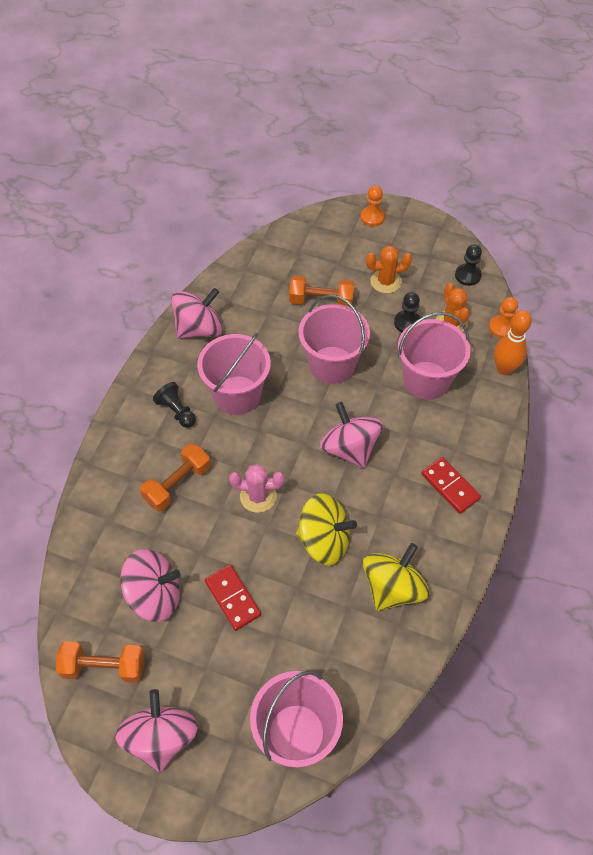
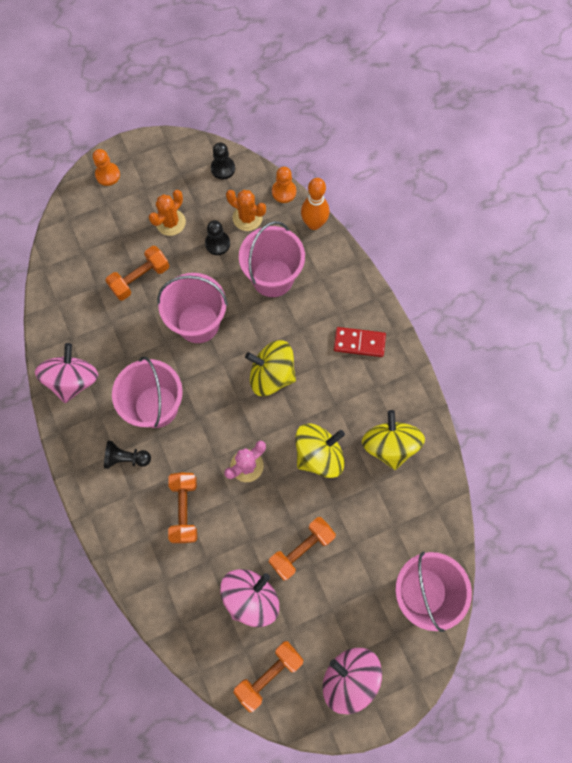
camera: 45 degrees left, 15 degrees up
(232, 598) = (301, 549): red domino -> orange dumbbell
(349, 448) = (271, 375): pink spinning top -> yellow spinning top

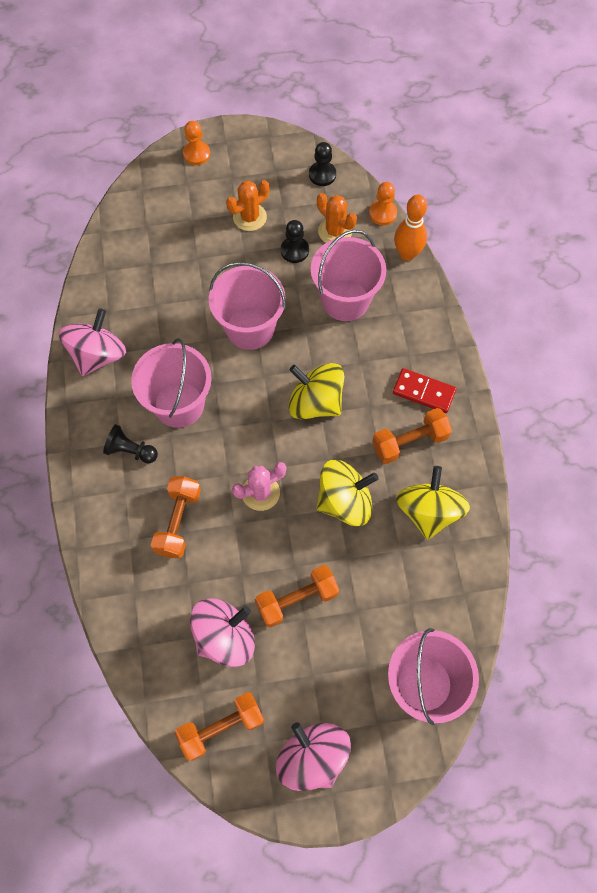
camera: 15 degrees right, 5 degrees down
(140, 278) = (200, 267): orange dumbbell -> orange dumbbell (409, 442)

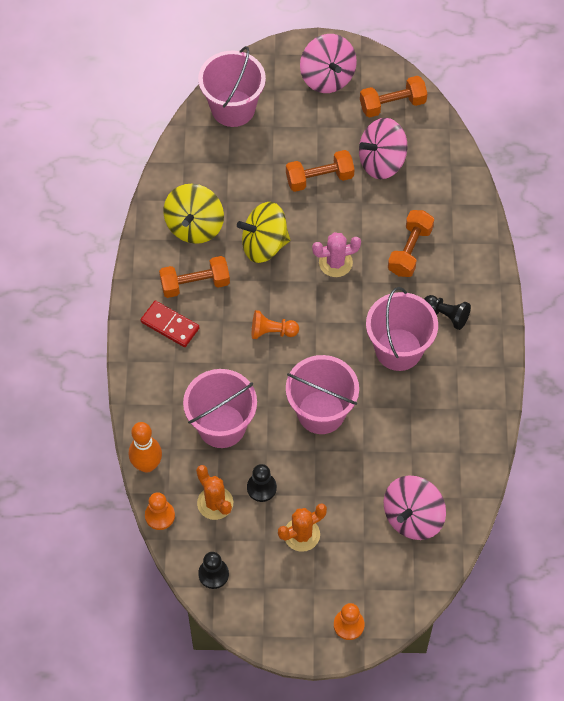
camera: 170 degrees left, 5 degrees down
(98, 355) = (472, 409): pink spinning top -> pink spinning top (413, 517)
(315, 402) = (272, 331): yellow spinning top -> orange pawn

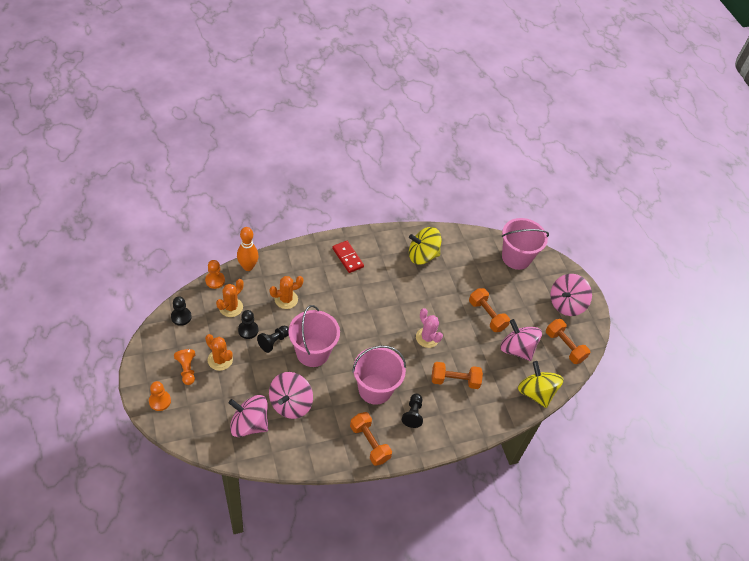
camera: 65 degrees right, 10 degrees down
(170, 325) = (347, 258): red domino -> red domino turned 45 degrees counterclockwise
(195, 284) = (381, 264): orange dumbbell -> orange dumbbell (369, 443)
(221, 426) = (286, 299): pink bucket -> orange cactus
(264, 244) = (424, 295): yellow spinning top -> yellow spinning top (535, 392)
(272, 331) = (362, 312): orange pawn -> orange pawn (187, 370)
(290, 458) = (273, 341): none -> black pawn
(394, 459) = (290, 404): none -> pink spinning top

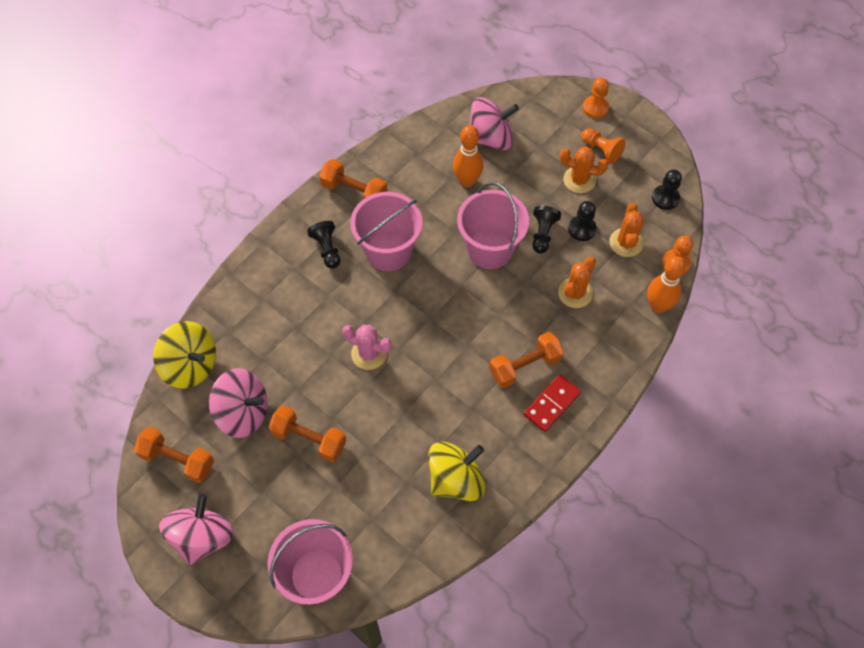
camera: 155 degrees right, 10 degrees up
(290, 404) = (467, 181): pink spinning top -> orange bowling pin
(347, 258) = (551, 404): red domino -> red domino turned 75 degrees counterclockwise
(454, 380) = (301, 318): orange dumbbell -> orange dumbbell (525, 366)

